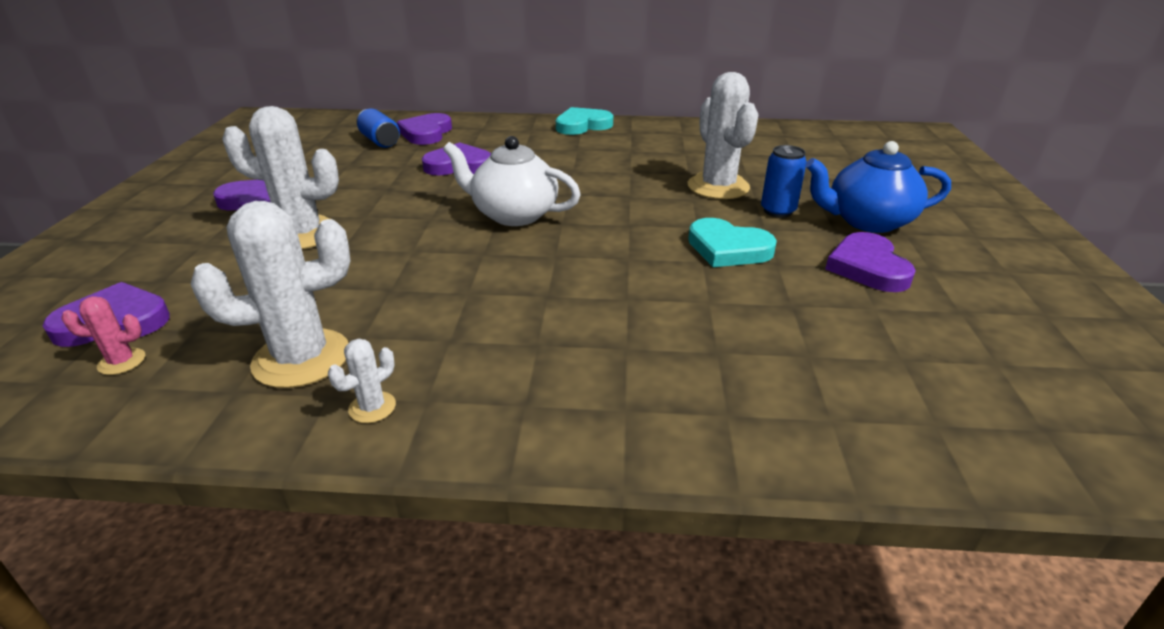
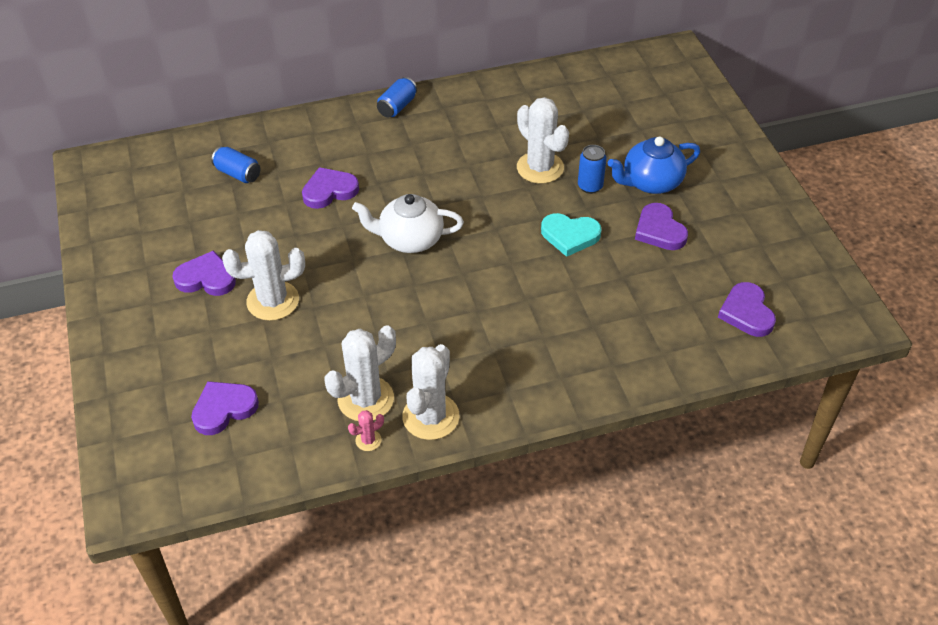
camera: 20 degrees left, 15 degrees up
(122, 362) = (262, 433): pink cactus -> pink cactus (368, 440)
(372, 407) = (431, 417): white cactus -> white cactus, size x2.23
(426, 133) = (269, 151): purple heart -> purple heart (746, 313)
(582, 125) = (397, 106): turquoise heart -> blue can

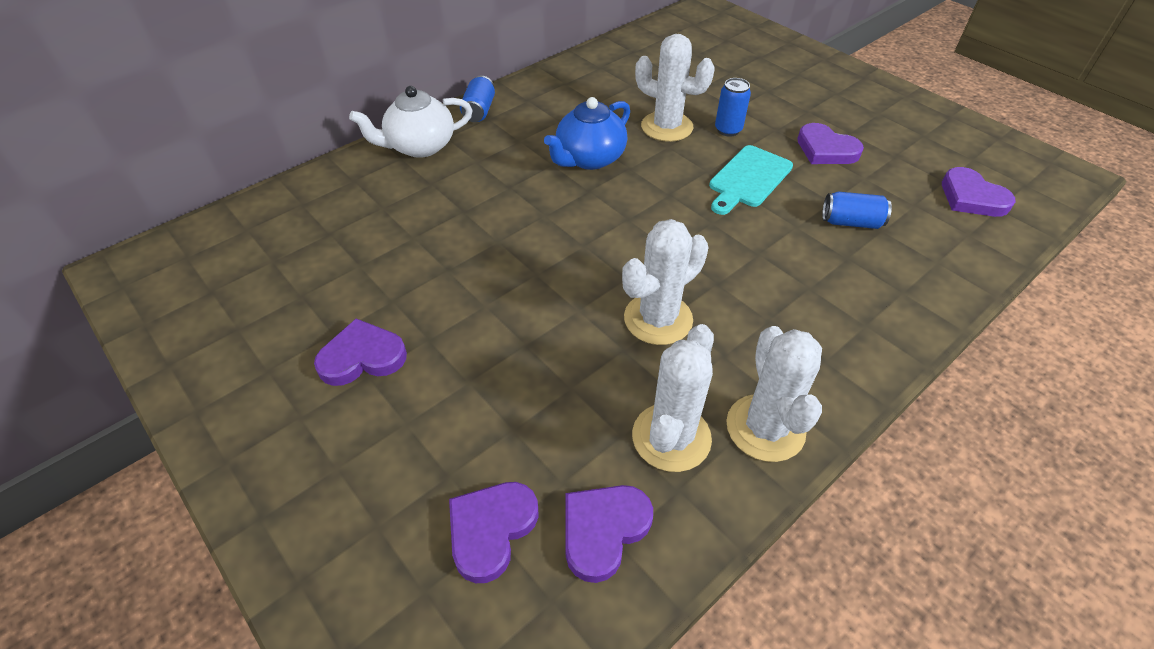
camera: 25 degrees left, 0 degrees up
(238, 174) = (335, 223): blue can -> blue can (851, 222)
(273, 301) = (469, 355): white cactus -> white cactus (658, 319)
(329, 191) = (459, 210): purple heart -> purple heart (603, 530)
(368, 440) = (714, 492): pink cactus -> none
(410, 239) = (586, 232): white teapot -> white teapot (420, 146)
(570, 236) = (748, 179): turquoise heart -> turquoise cutting board
(651, 182) = (780, 111): blue teapot -> blue teapot (589, 158)

